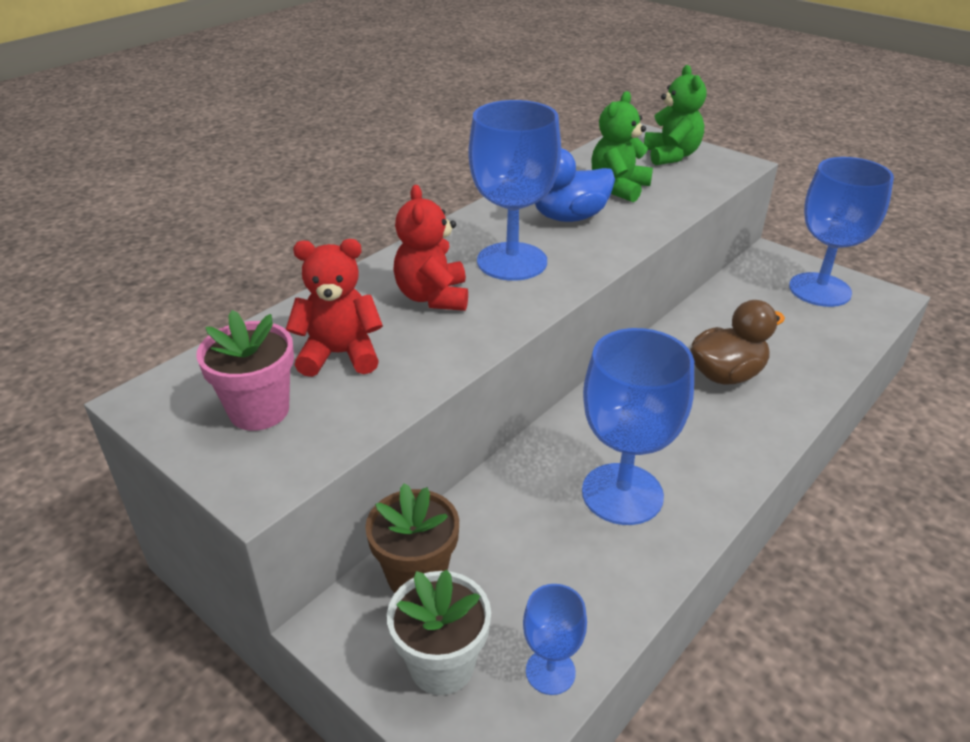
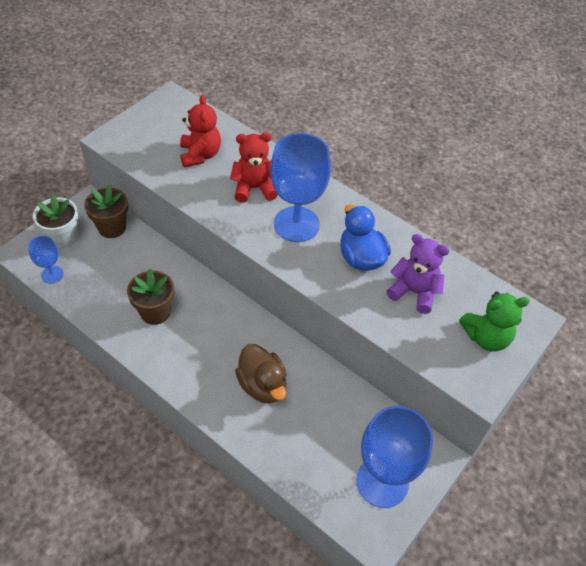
camera: 85 degrees right, 15 degrees up
(259, 410) = (158, 132): pink flower pot -> none
(618, 188) = (414, 292): green teddy bear -> purple teddy bear
(622, 494) = (155, 312): blue goblet -> brown flower pot

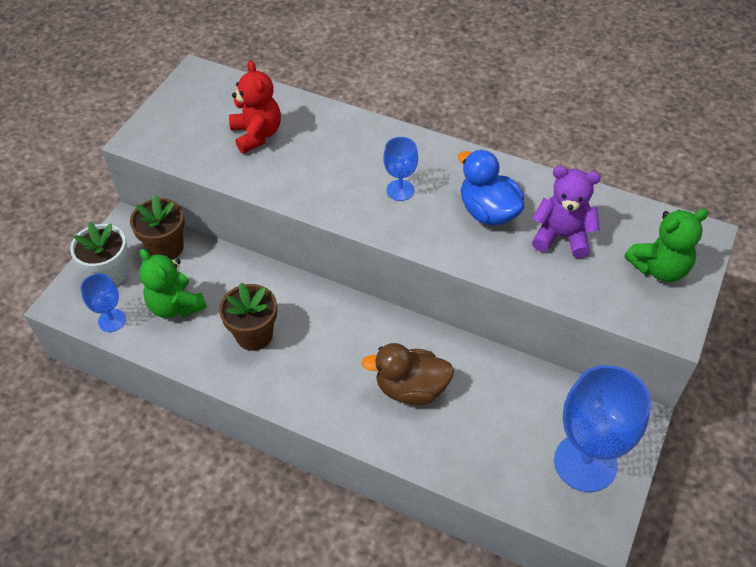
camera: 10 degrees left, 0 degrees up
(104, 275) = (176, 306): none -> green teddy bear
(254, 188) = (335, 159): red teddy bear -> none
(262, 385) = (411, 388): brown duck -> brown duck turned 135 degrees clockwise
(296, 224) = (400, 190): blue goblet -> blue goblet, size x0.50

